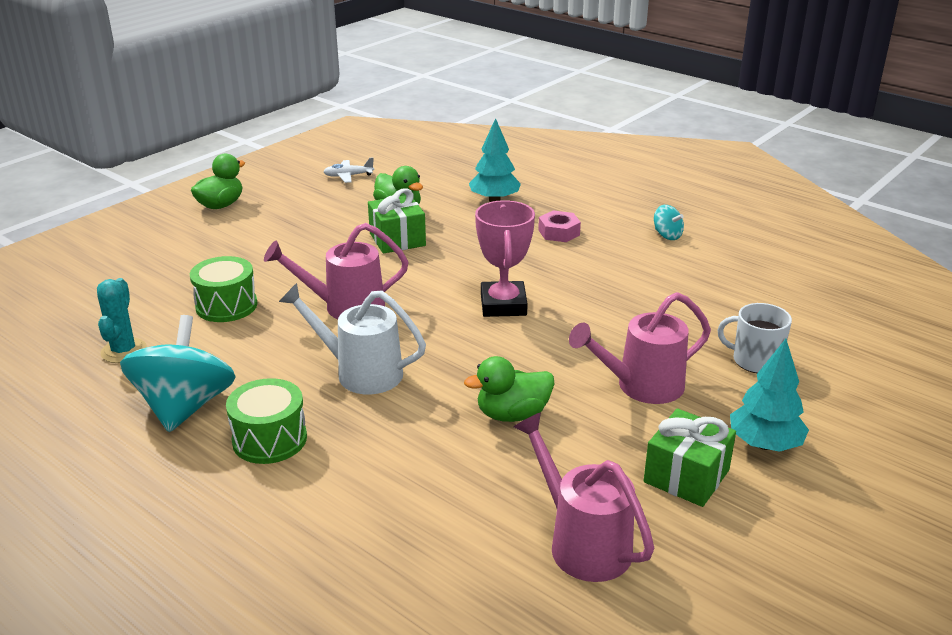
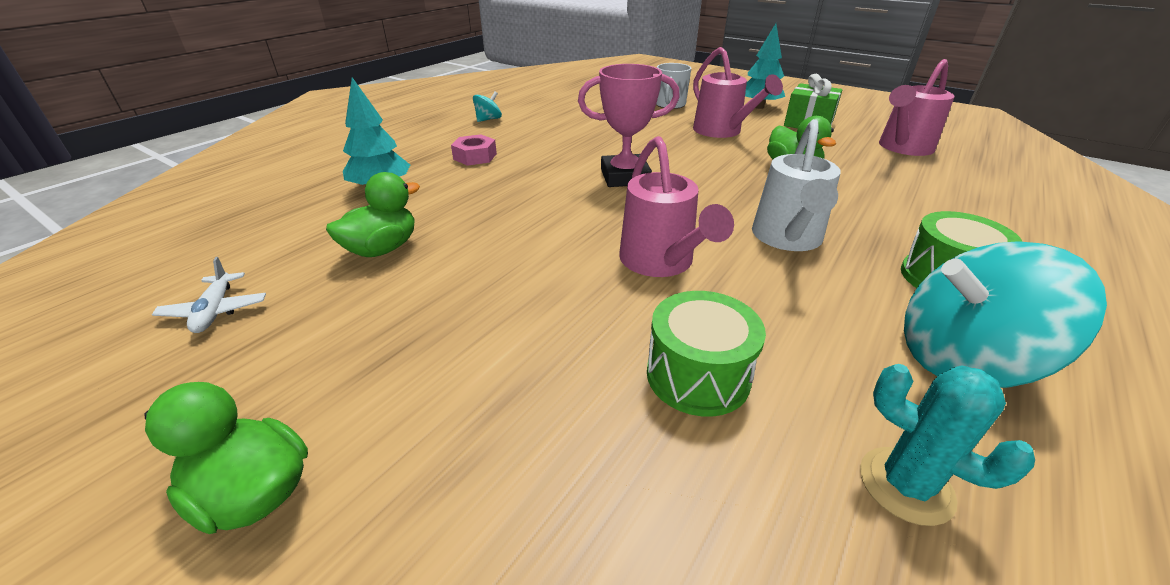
camera: 95 degrees left, 5 degrees up
(124, 351) = (905, 485): turquoise cactus -> turquoise cactus turned 45 degrees clockwise
(397, 239) = (477, 242): green gift -> none

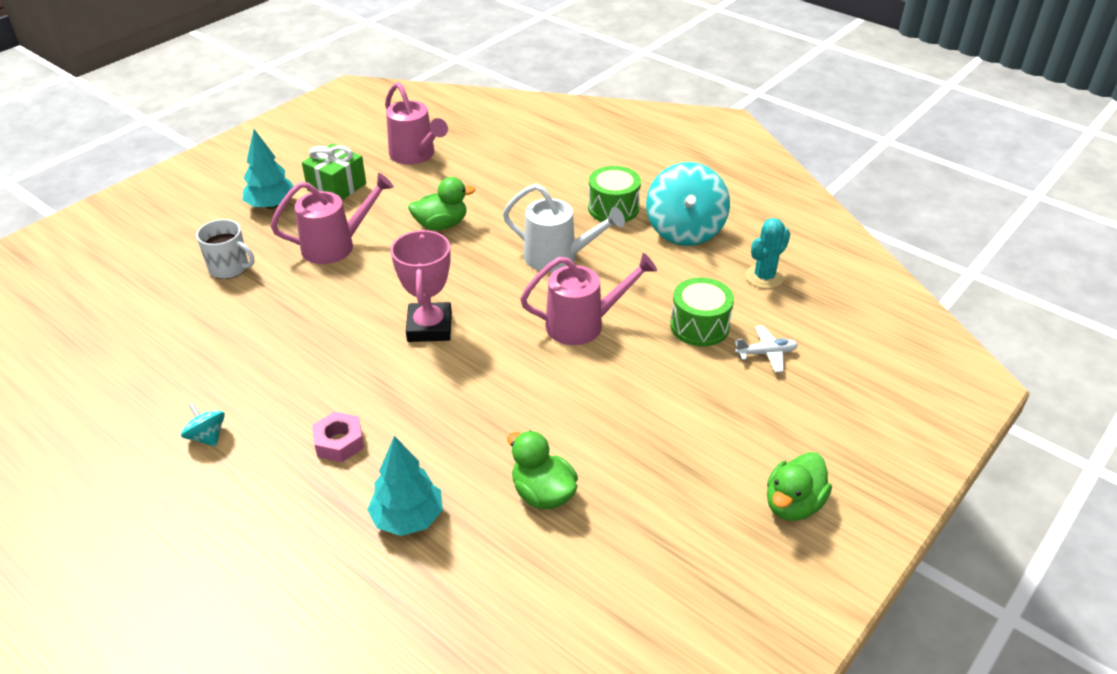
camera: 85 degrees left, 5 degrees up
(215, 310) = (630, 589): white plane -> white plane (766, 353)

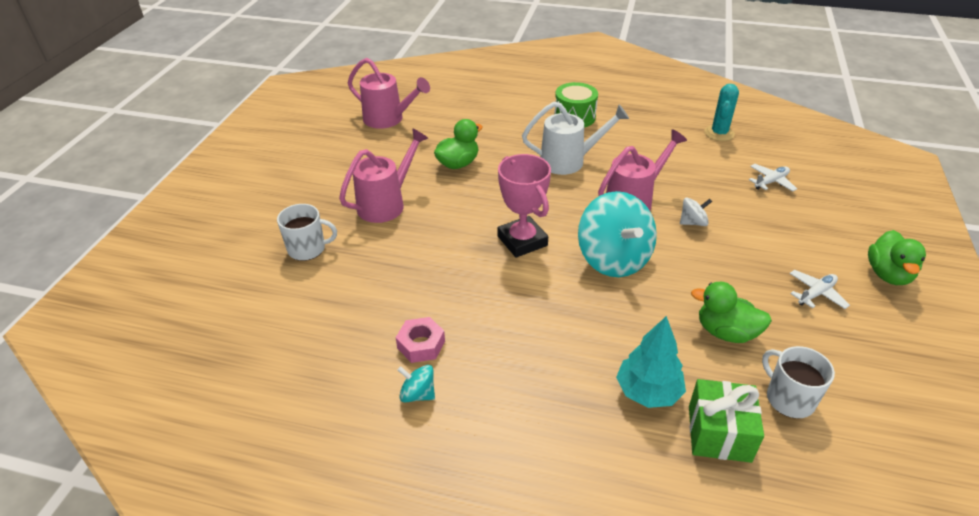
camera: 25 degrees left, 0 degrees up
(272, 205) = (299, 189): turquoise tree -> none
(337, 187) = (344, 159): green gift -> green gift (719, 433)
(339, 442) = (536, 354): pink nut -> pink nut (421, 345)
(539, 582) = (789, 398): none -> white mug
(626, 368) = (693, 222): none -> white spinning top
(683, 493) = (816, 294): none -> white plane
(685, 230) = (638, 118): turquoise spinning top -> turquoise spinning top (613, 259)
(699, 326) = (711, 178): green drum -> none

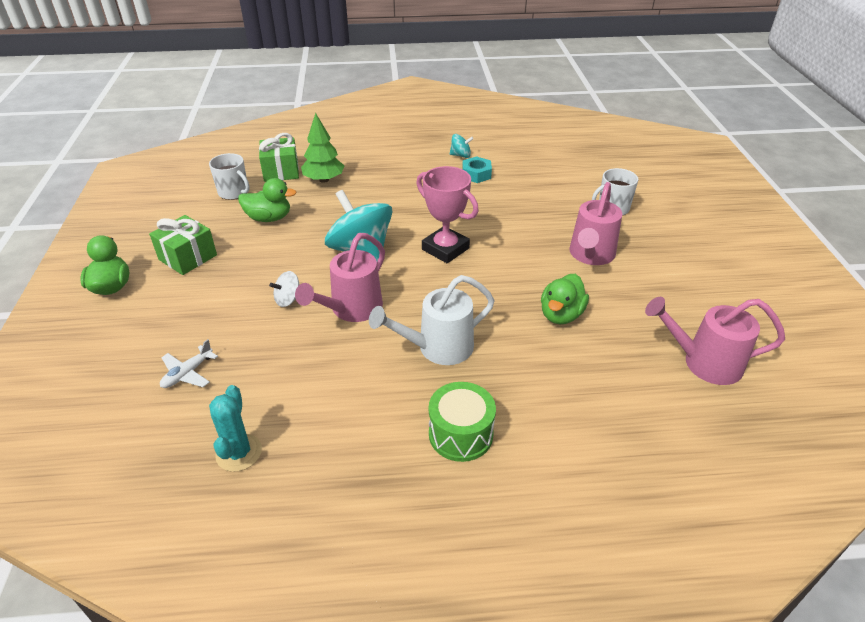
camera: 160 degrees right, 0 degrees up
(421, 345) = (476, 174): pink nut -> turquoise nut
(648, 392) = (324, 180): turquoise tree -> green tree
(816, 294) = (188, 257): white plane -> green gift

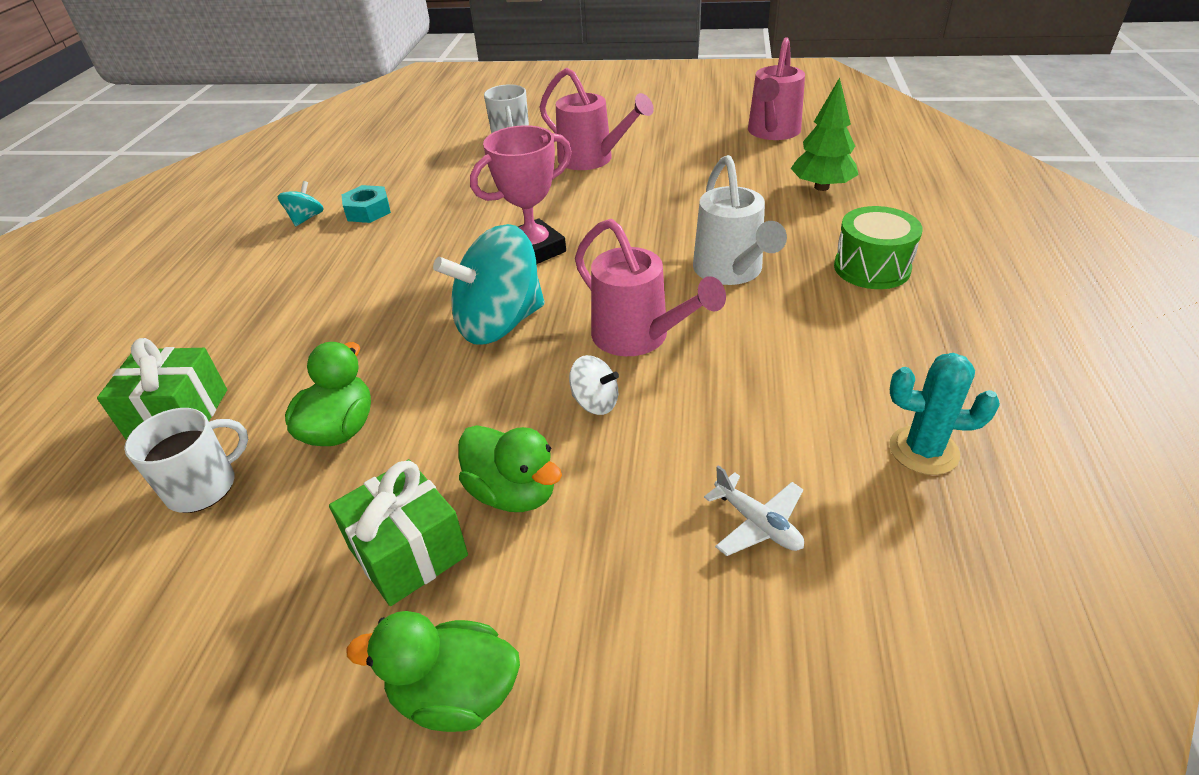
camera: 75 degrees left, 0 degrees up
(288, 299) = (595, 402): white spinning top -> white spinning top turned 45 degrees counterclockwise
(324, 180) = (260, 357): green tree -> green tree (821, 187)
(561, 315) = (689, 189): green duck -> green duck (513, 492)

